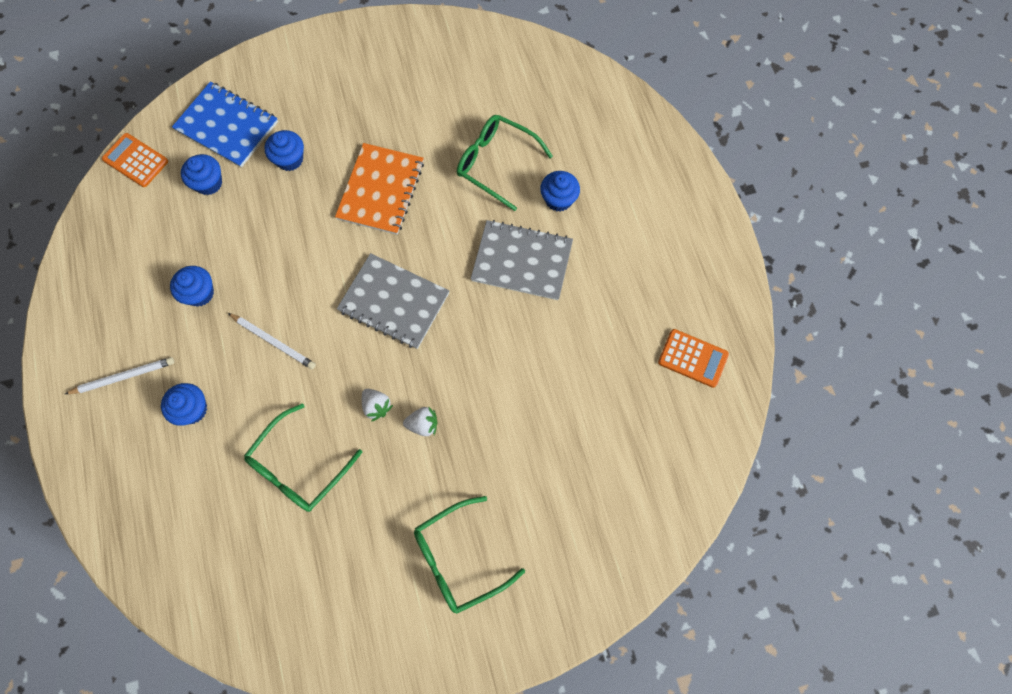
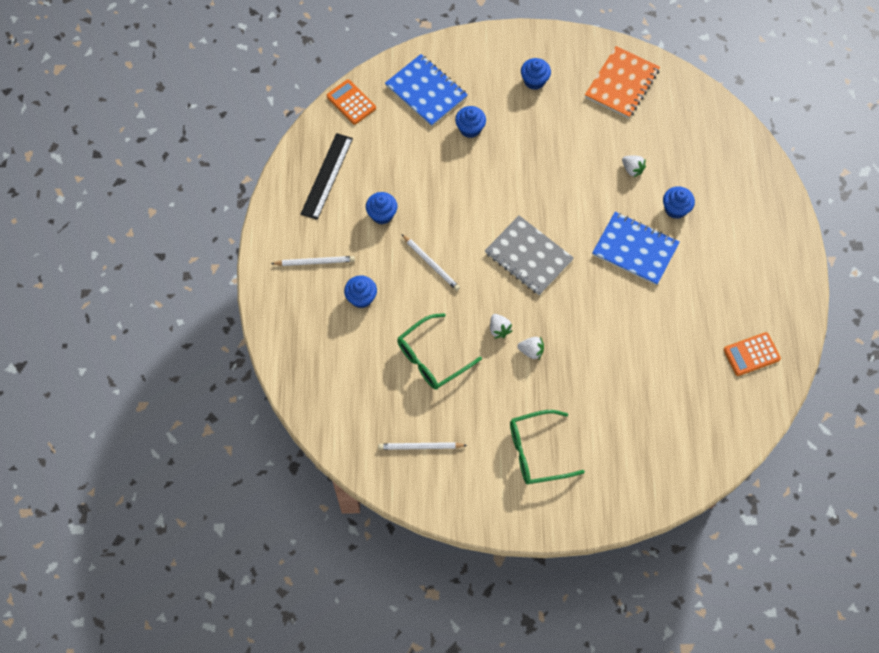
camera: 15 degrees right, 5 degrees down
(121, 260) = (327, 176): none -> black ruler
(208, 183) = (404, 133): blue cupcake -> blue cupcake (534, 81)
(306, 593) = (420, 447): none -> white pencil
(381, 190) = (536, 169): orange notebook -> orange notebook (622, 83)
(496, 163) = (632, 169): green glasses -> white strawberry
(522, 261) = (635, 249): grey notebook -> blue notebook
(693, 358) = (751, 354): orange calculator -> orange calculator turned 120 degrees clockwise

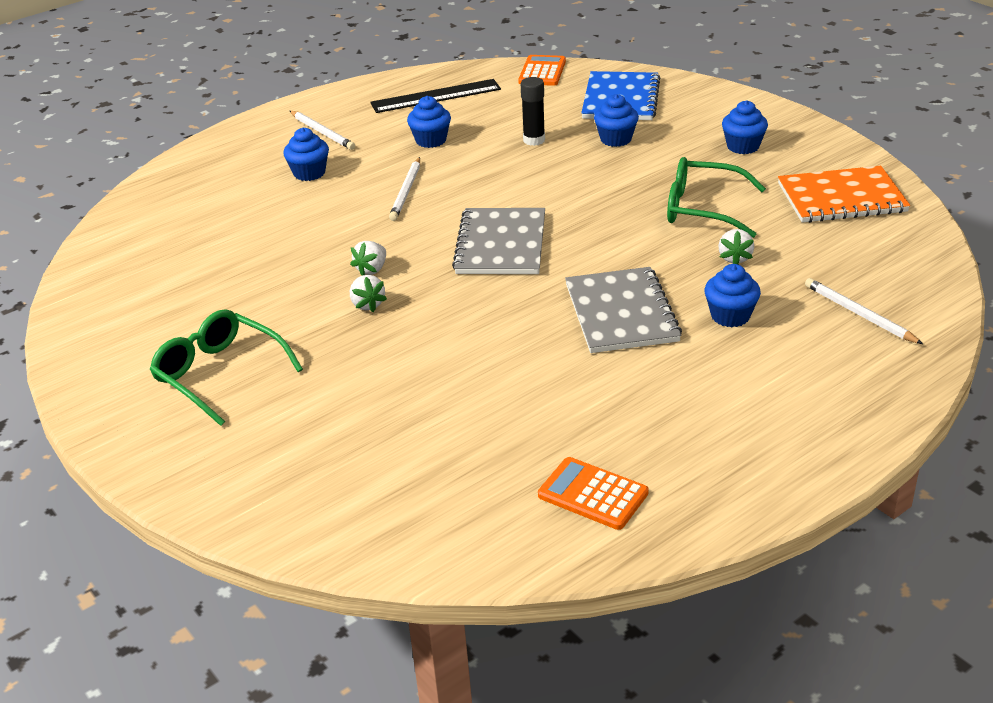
camera: 55 degrees right, 30 degrees down
(420, 447) = (146, 289): white pencil -> white pencil (859, 314)
(432, 166) = (534, 140): none -> black glue stick
(432, 358) = (279, 245): green glasses -> green glasses (703, 209)
(635, 249) = (621, 313): blue notebook -> grey notebook

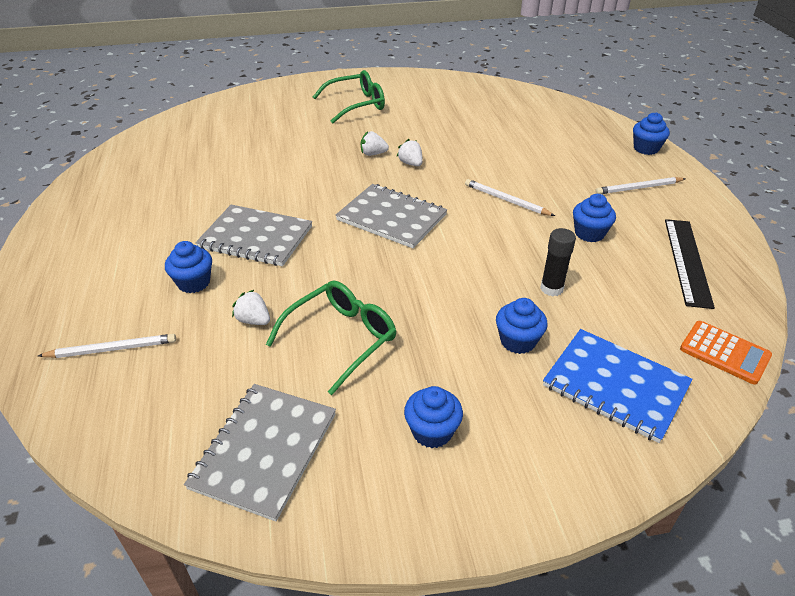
camera: 115 degrees right, 5 degrees up
(309, 173) = (568, 169): blue cupcake -> blue cupcake (646, 148)
(593, 494) = (131, 173): orange calculator -> none
(841, 198) = (264, 450): orange notebook -> grey notebook

